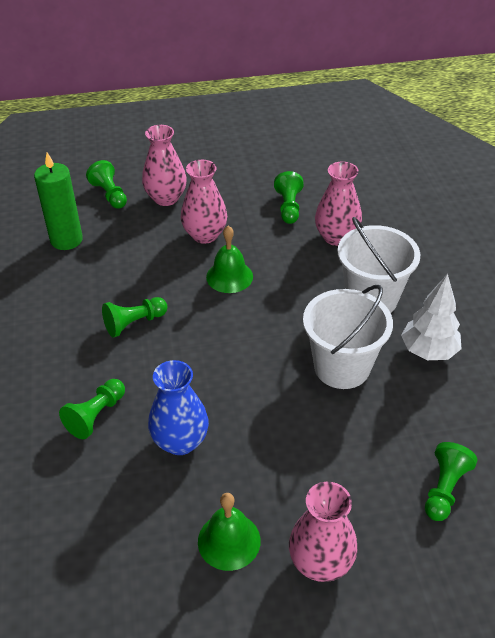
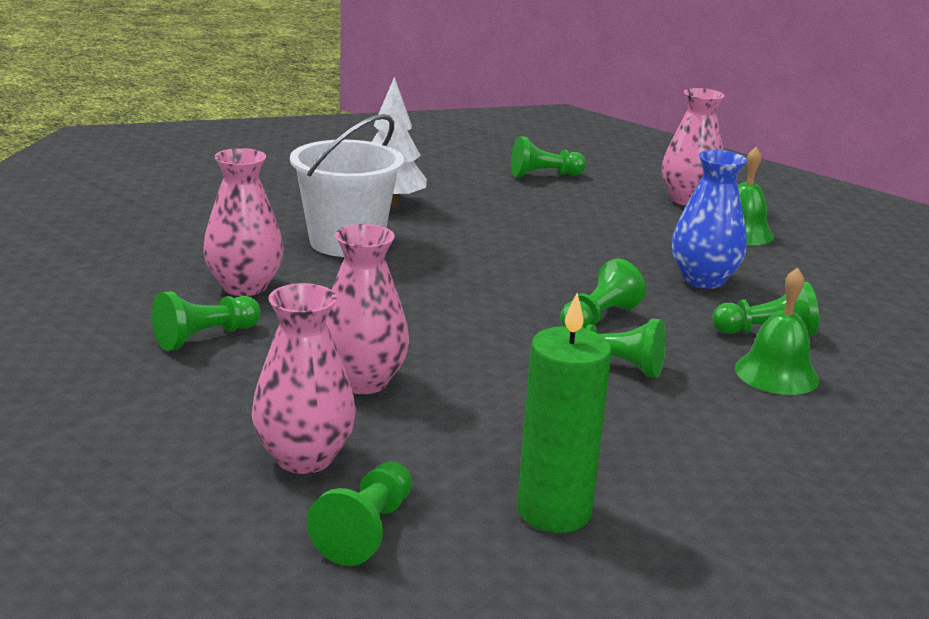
camera: 130 degrees left, 20 degrees down
(183, 350) = (598, 318): none -> green pawn
(229, 276) = (428, 332): green bell -> green bell (776, 373)
(342, 367) = (477, 234): white bucket -> none

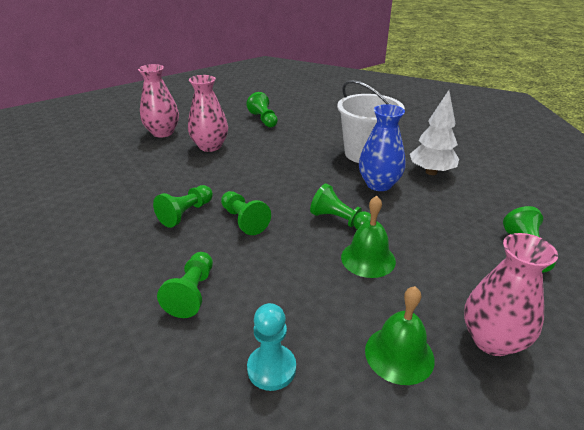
camera: 105 degrees right, 10 degrees up
(245, 286) = (311, 128): pink vase -> none
(366, 530) = (111, 139): green pawn -> green pawn (339, 220)
(554, 511) = (86, 174): green candle -> none
(703, 280) = (290, 287): blue vase -> blue vase (379, 184)
(776, 373) = (137, 277): green bell -> green bell (368, 258)
(814, 281) = (271, 368): none -> turquoise pawn

